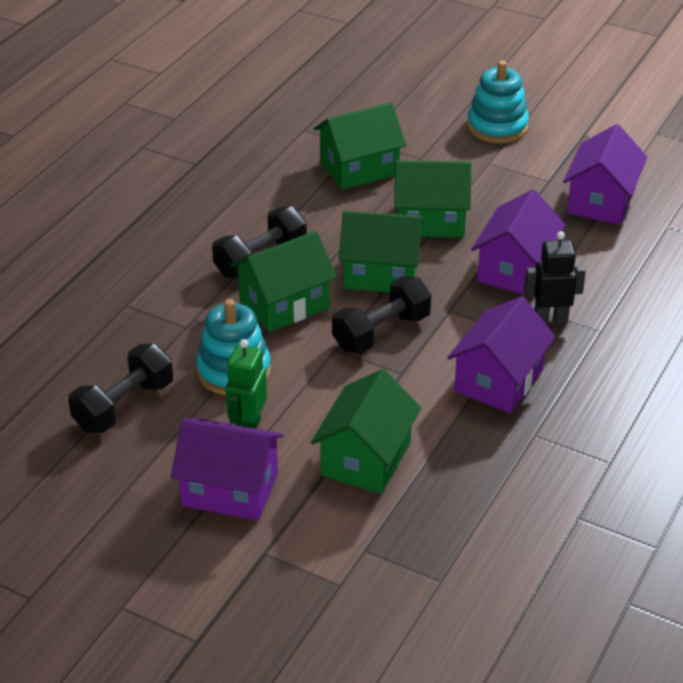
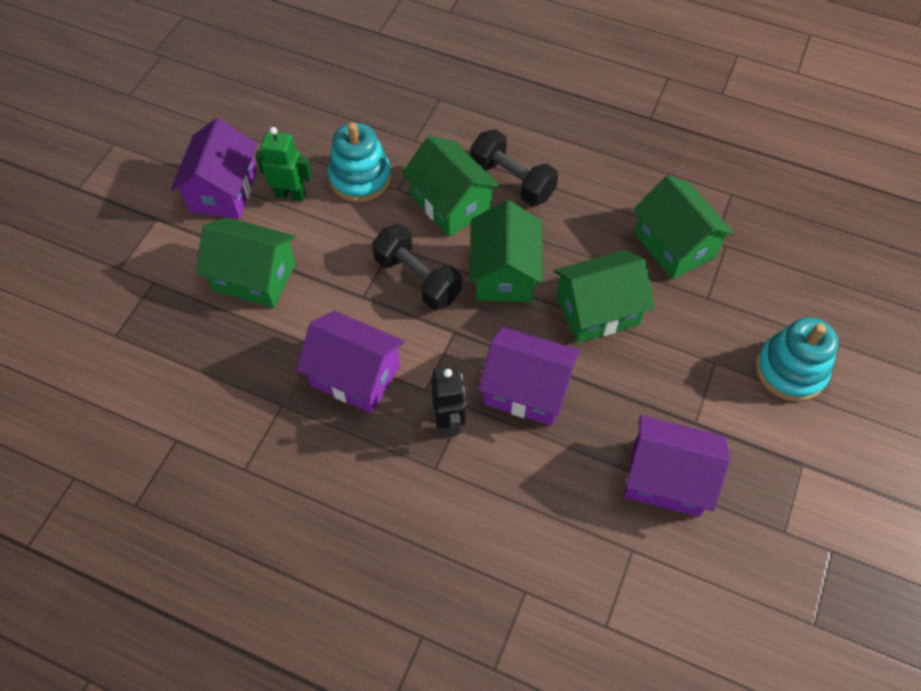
camera: 85 degrees right, 20 degrees up
(124, 406) = (317, 115): black dumbbell -> none
(430, 220) = (597, 311): green house -> green house turned 75 degrees clockwise

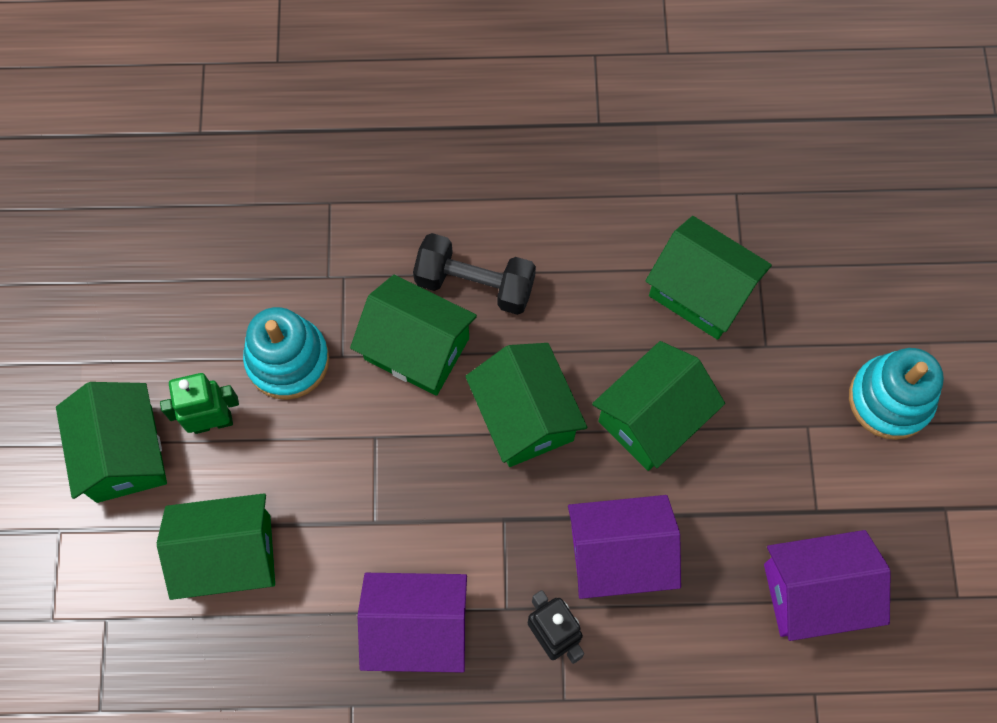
camera: 25 degrees left, 10 degrees up
(224, 191) = (124, 453): purple house -> green house
(417, 278) = (427, 469): black dumbbell -> none

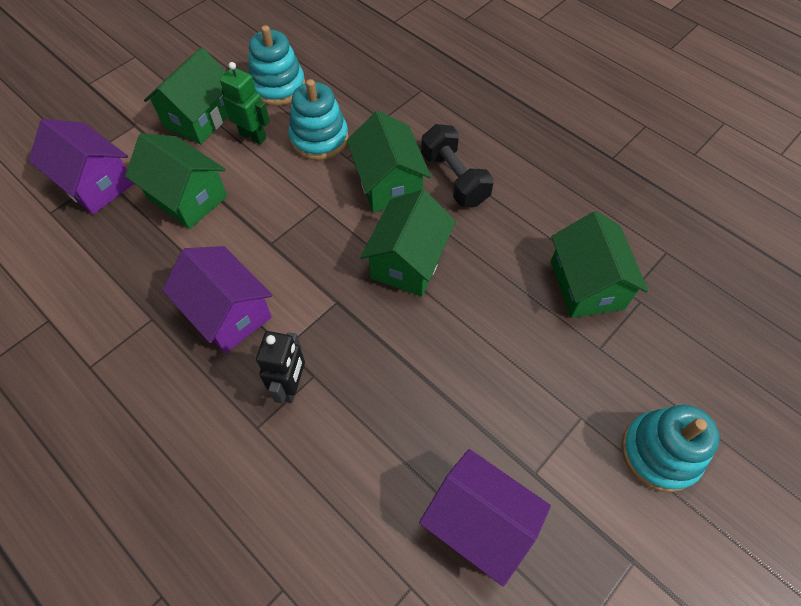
camera: 45 degrees right, 10 degrees down
(166, 336) = (278, 86): none -> turquoise stacking toy
(619, 556) = (378, 380): purple house -> purple house (95, 184)
(652, 418) = (482, 325): green house -> none

